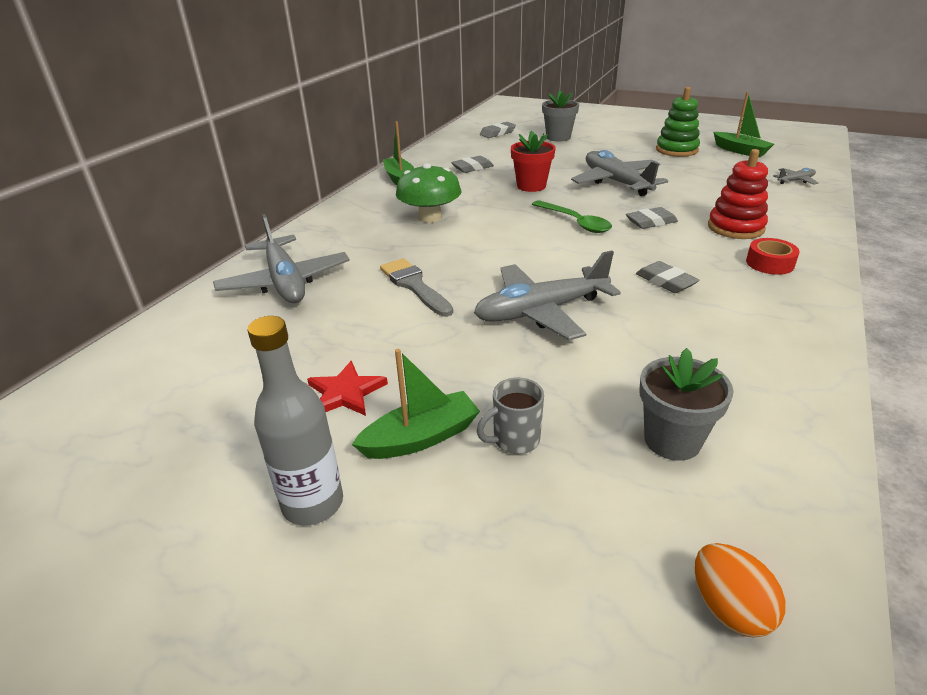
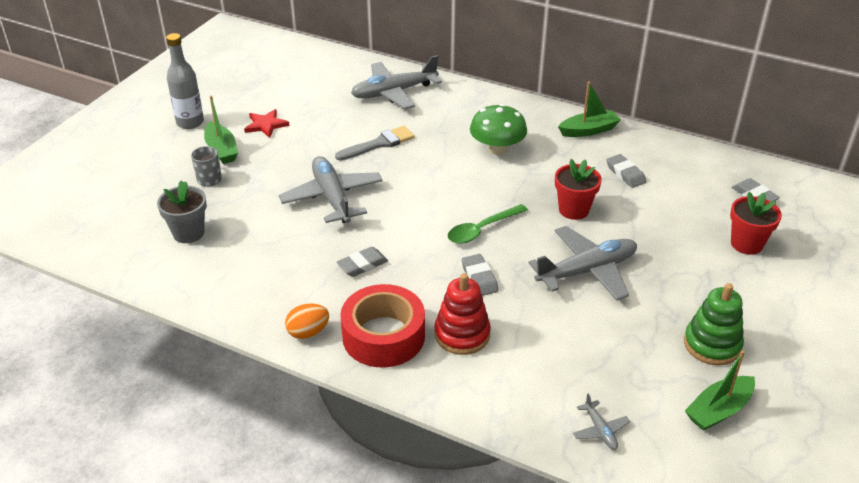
camera: 90 degrees right, 5 degrees up
(558, 137) = (746, 244): grey flower pot -> red flower pot
(729, 608) = (88, 229): orange egg -> orange egg (308, 332)
(769, 263) = (383, 336): red tape -> red tape, size x1.98

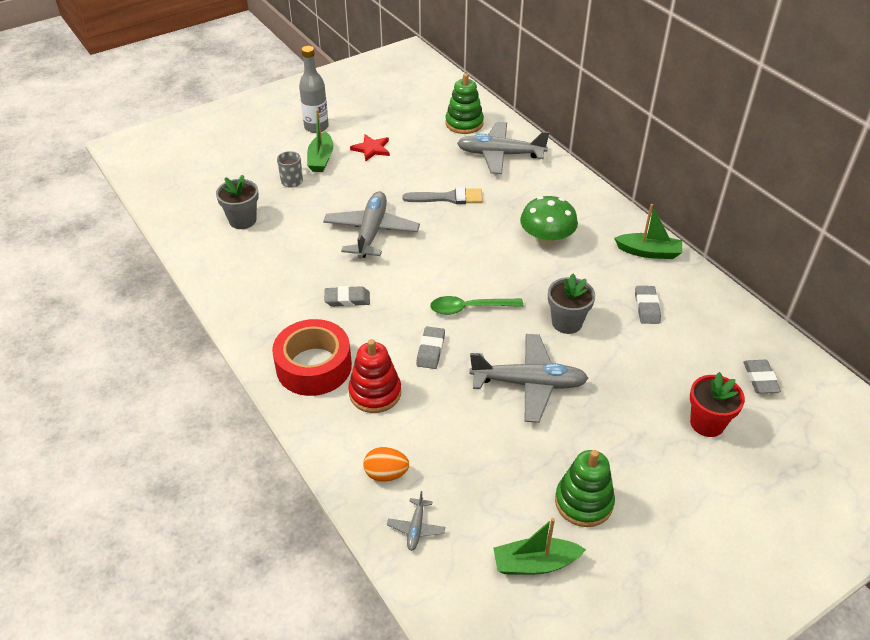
camera: 30 degrees right, 5 degrees up
(308, 332) = (261, 338): orange egg -> orange egg (386, 474)
(336, 76) = (464, 123): none -> green stacking toy
(573, 210) = (567, 322): red flower pot -> grey flower pot

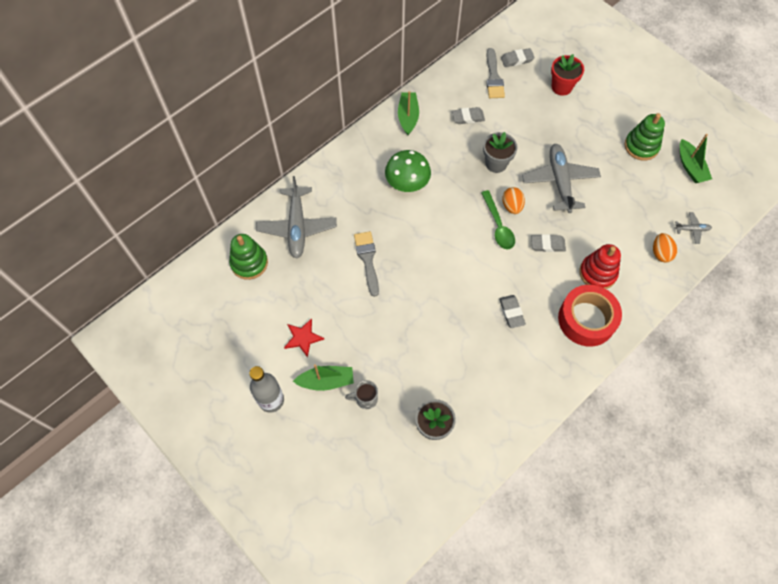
camera: 100 degrees left, 20 degrees up
(371, 232) = (425, 312): grey plane -> none
(496, 326) = (512, 206): none -> orange egg
(722, 346) = (493, 77): none -> grey brush

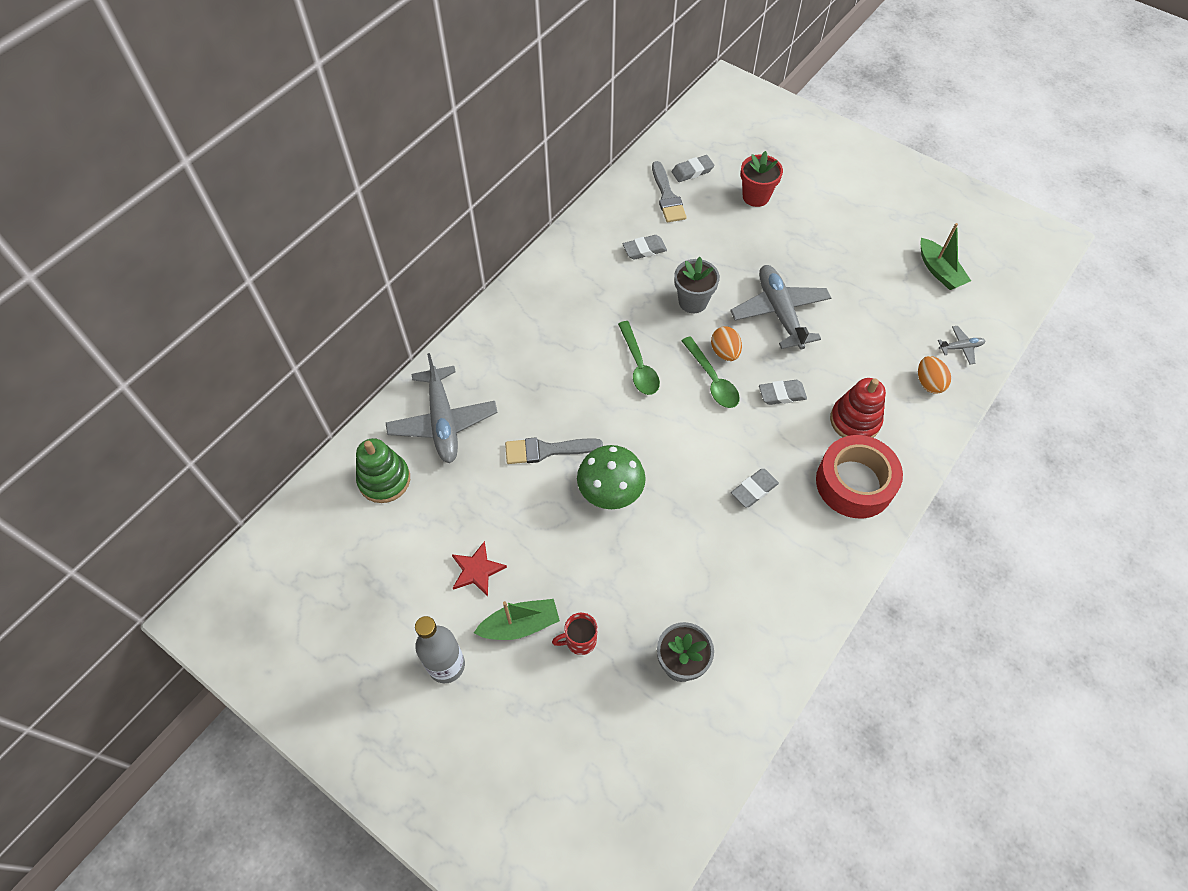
camera: 10 degrees left, 5 degrees down
(365, 399) = (580, 641): grey mug -> red mug
(367, 259) = (547, 450): grey brush -> grey brush turned 75 degrees counterclockwise
(407, 182) = (581, 342): green mushroom -> green mushroom (610, 490)
(408, 117) = (566, 259): green boat -> none
(446, 207) = (639, 366): none -> green spoon
(511, 312) = (754, 490): grey eraser -> grey eraser turned 75 degrees clockwise
(641, 146) = (872, 254): green stacking toy -> none

